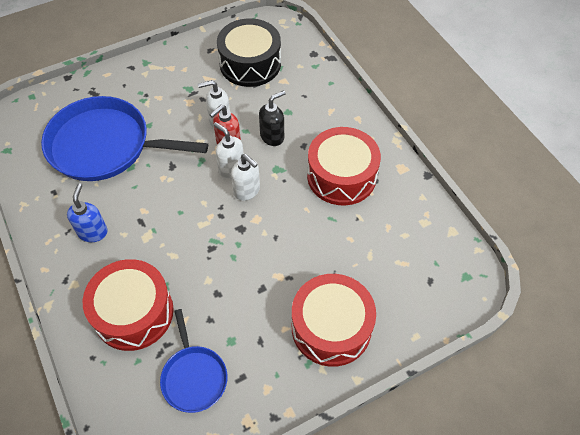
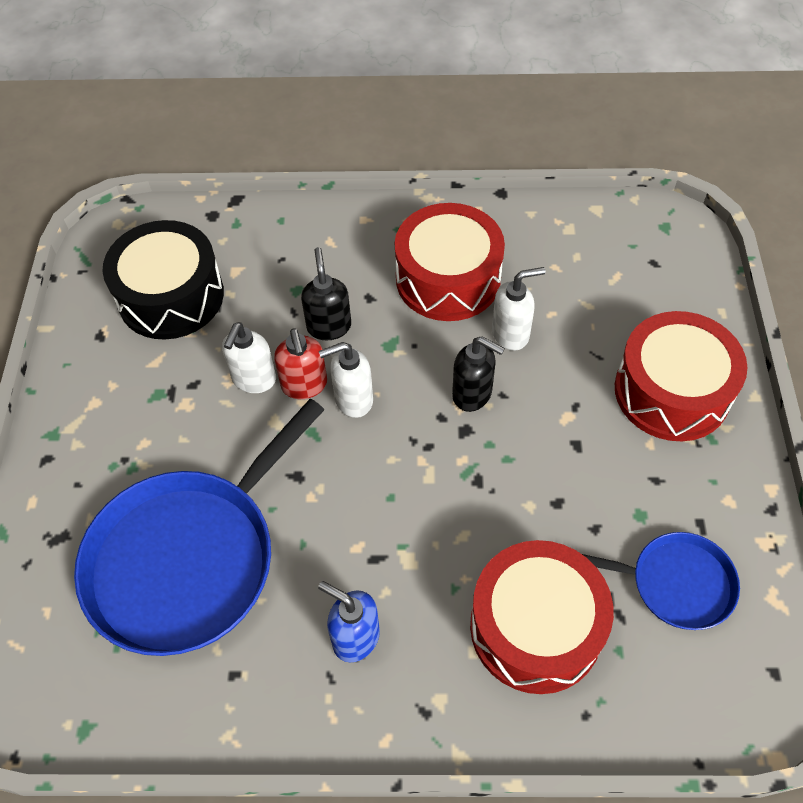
camera: 60 degrees left, 0 degrees up
(247, 191) = (405, 396): white soap dispenser -> white soap dispenser (511, 333)
(267, 222) = (473, 394): none -> black soap dispenser

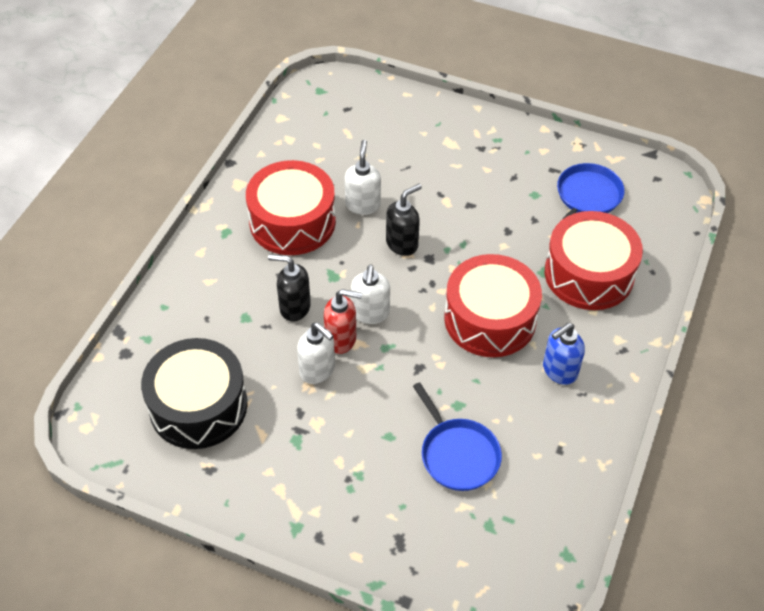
camera: 70 degrees left, 5 degrees down
(189, 558) = (457, 454): blue pan -> blue pan, size x0.52
(671, 391) = (454, 143): red drum -> red drum (490, 319)

